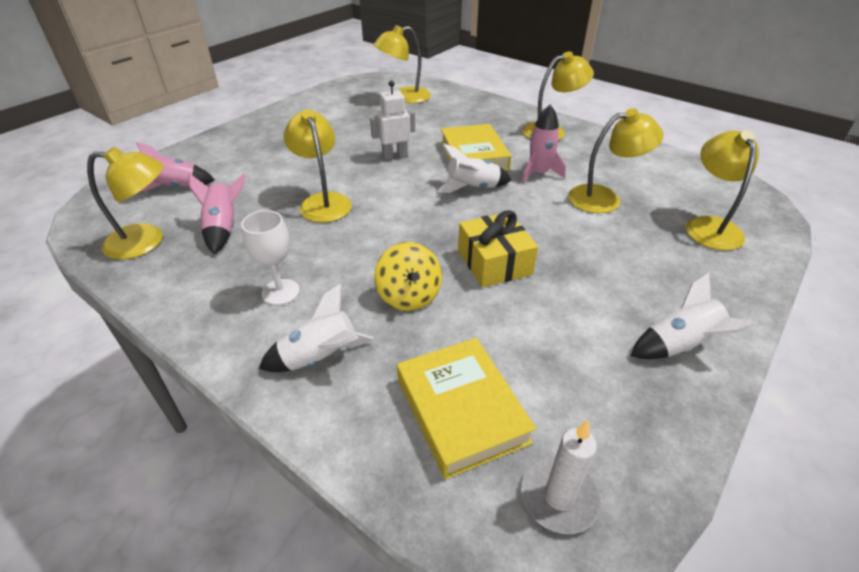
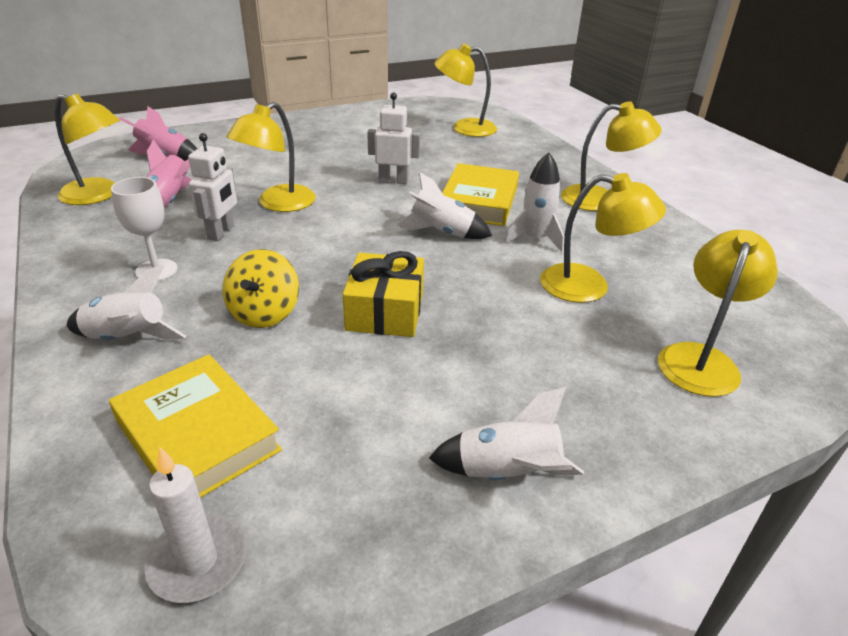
camera: 25 degrees right, 5 degrees down
(301, 241) = (221, 232): none -> white robot
(323, 201) = (278, 204): yellow lamp -> yellow lamp turned 150 degrees counterclockwise
(461, 410) = (197, 436): yellow book -> yellow book turned 45 degrees counterclockwise
(538, 173) = (535, 239): pink rocket -> white rocket

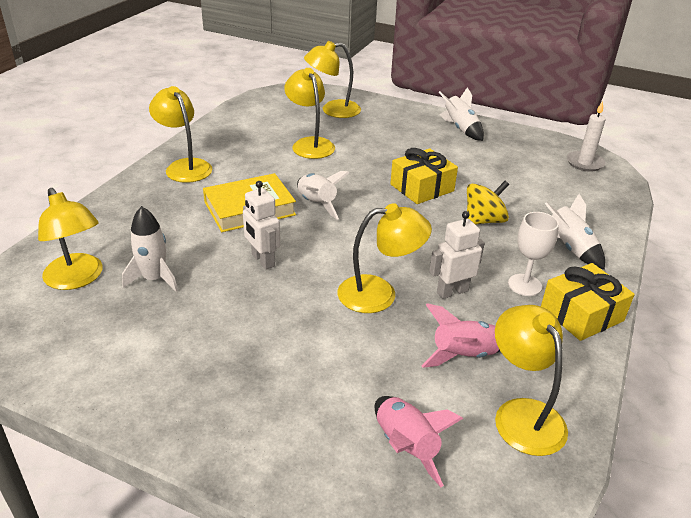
camera: 130 degrees left, 0 degrees up
(78, 274) = (581, 314): none -> yellow gift
(197, 436) = (561, 191): yellow book -> none
(535, 239) = (278, 172): white rocket -> white rocket (154, 279)

